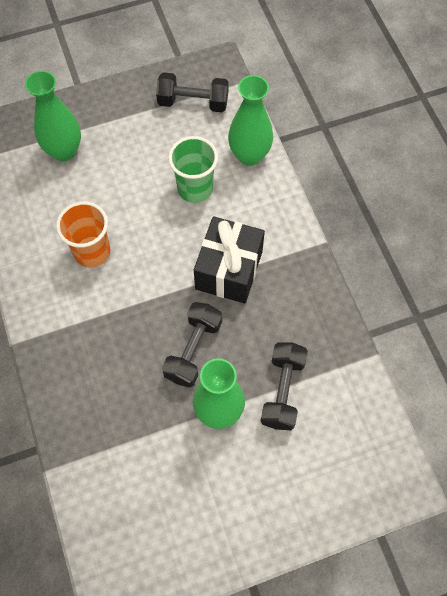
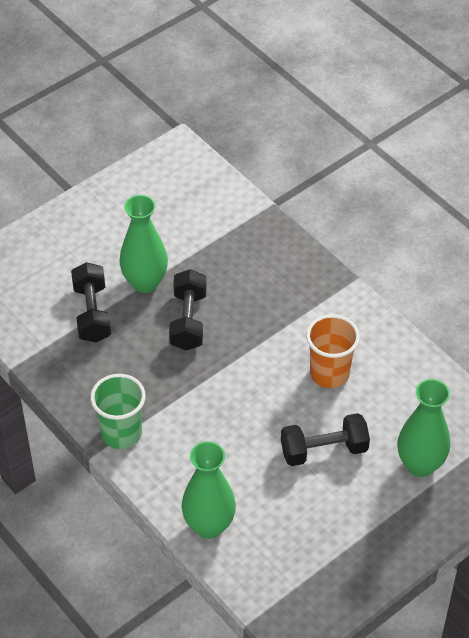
camera: 160 degrees right, 15 degrees down
(193, 102) = (303, 570): black dumbbell -> black dumbbell (324, 450)
(195, 188) = (254, 468): green cup -> green cup (121, 433)
(229, 270) = (183, 398): black gift -> none

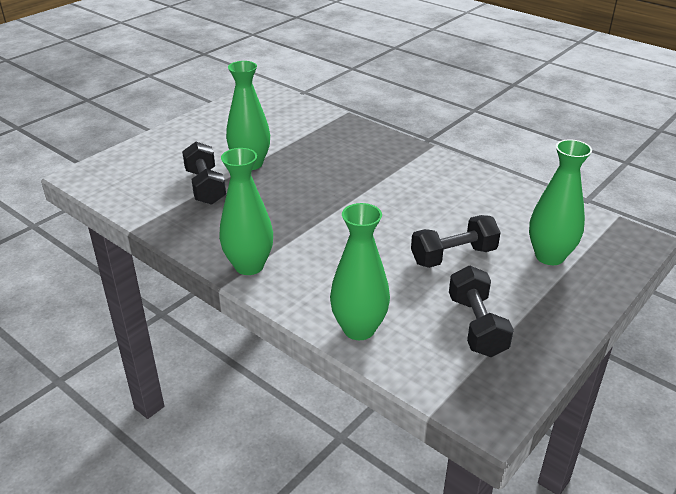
camera: 10 degrees left, 15 degrees down
(121, 433) = (249, 266): green cup -> green vase
(188, 321) = (295, 183): black dumbbell -> black dumbbell (476, 326)
(329, 374) = (436, 204): orange cup -> none

